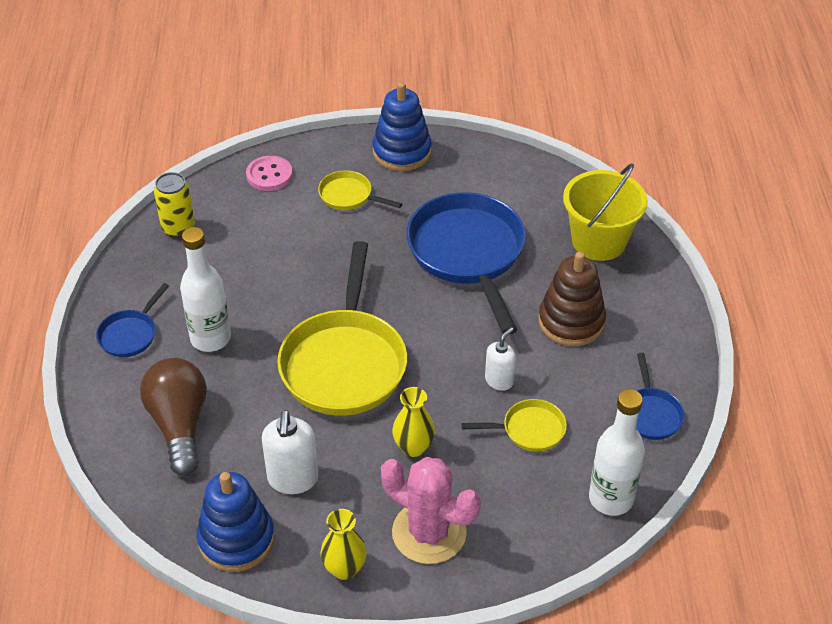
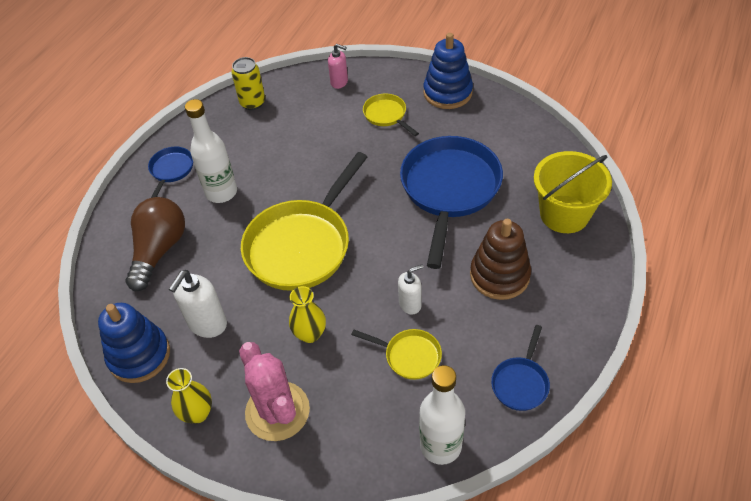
camera: 30 degrees right, 5 degrees up
(130, 334) = (171, 170): blue pan -> blue pan turned 135 degrees clockwise
(269, 175) = (339, 82): pink button -> pink soap dispenser

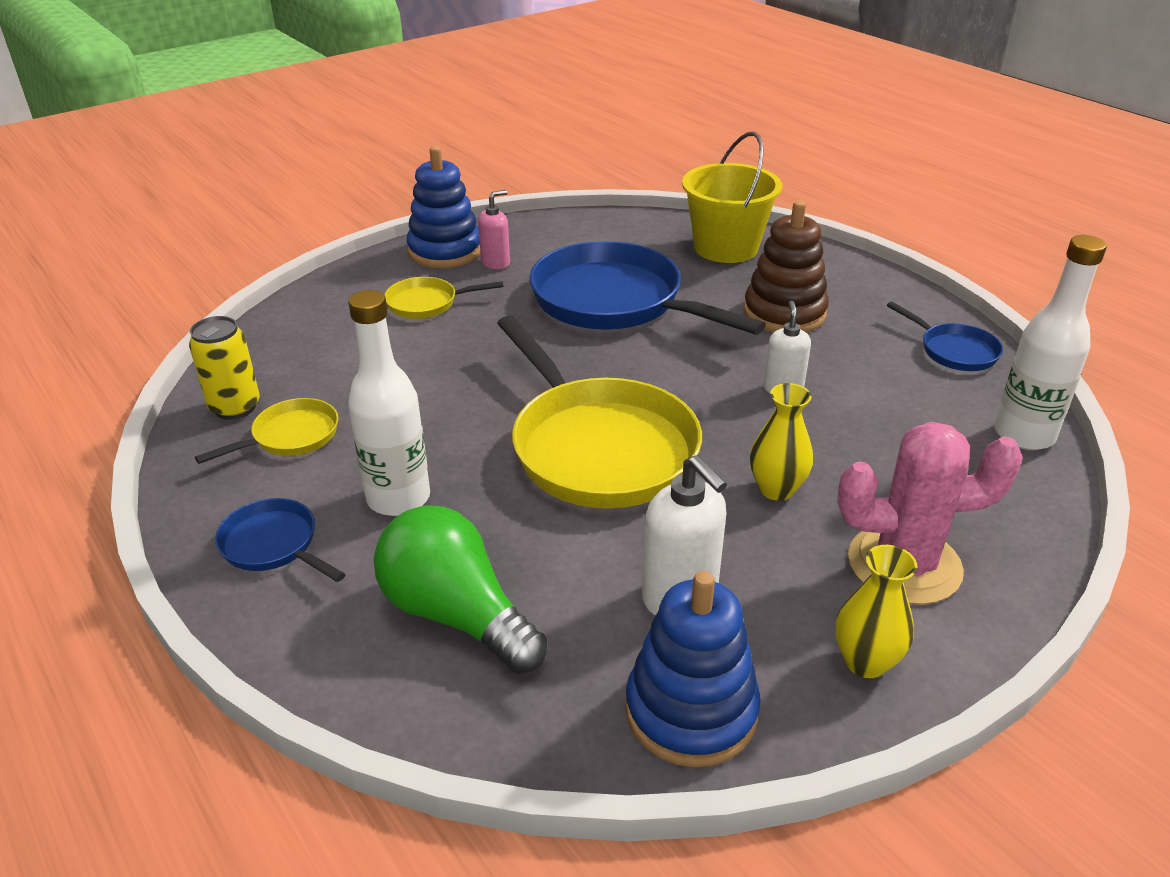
camera: 65 degrees left, 15 degrees down
(159, 250) = (456, 614): brown light bulb -> green light bulb
(339, 82) = (308, 319): pink soap dispenser -> pink soap dispenser (496, 263)
(409, 356) = (869, 415): yellow pan -> yellow pan (291, 436)

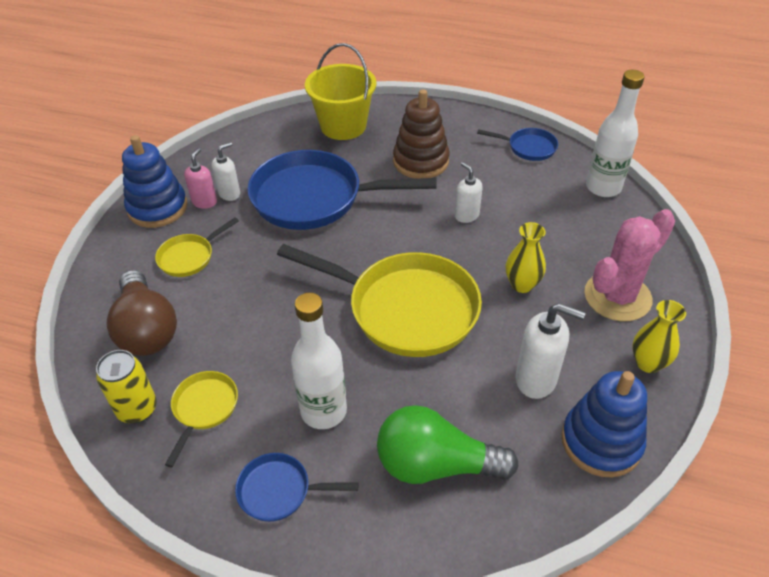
camera: 35 degrees left, 10 degrees up
(319, 346) = (147, 329): none -> brown light bulb
(529, 265) = (229, 193): none -> white soap dispenser

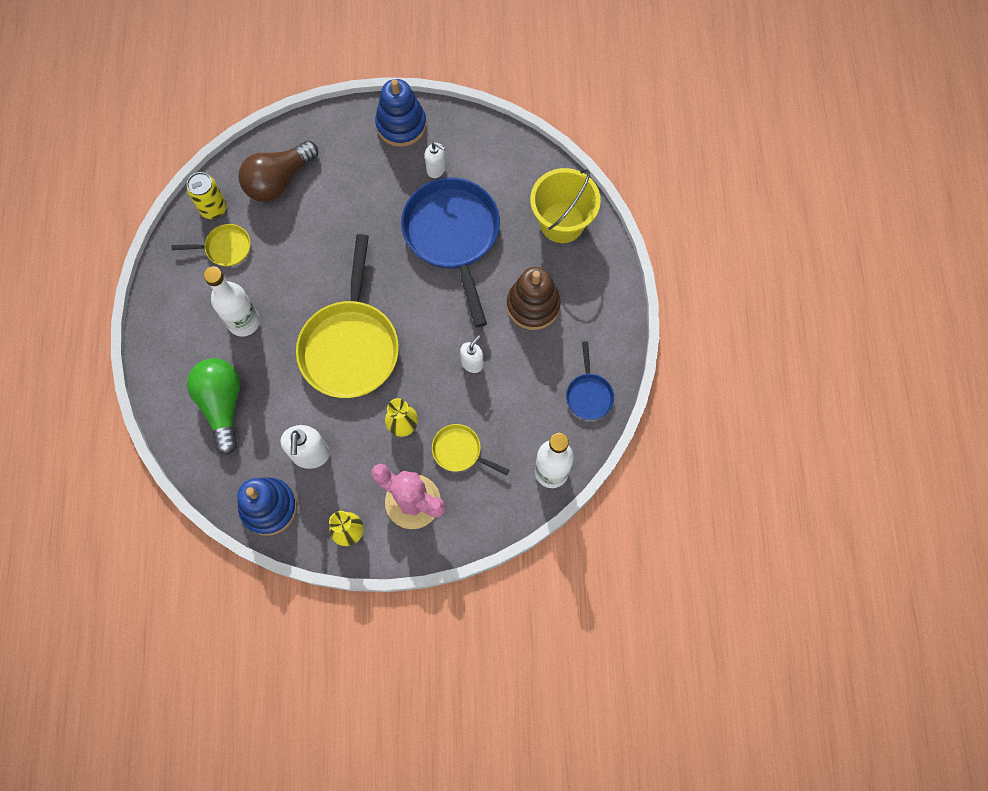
camera: 70 degrees right, 25 degrees up
(189, 257) = (355, 174): yellow pan -> yellow pan (460, 451)
(204, 202) = (420, 155): pink soap dispenser -> none
(279, 491) = (179, 318): blue pan -> none

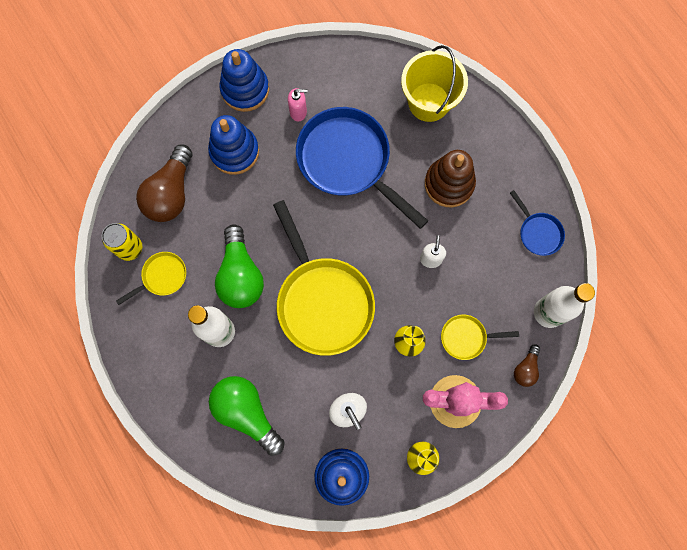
camera: 30 degrees left, 5 degrees up
(293, 284) = (240, 275): none -> green light bulb
(357, 174) = (234, 151): none -> blue stacking toy
(436, 169) = (298, 112): white soap dispenser -> pink soap dispenser
(497, 510) = (525, 368): none -> brown light bulb

